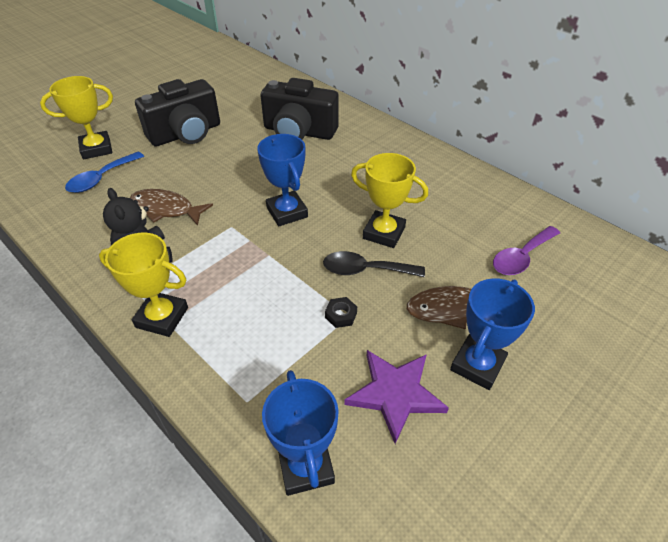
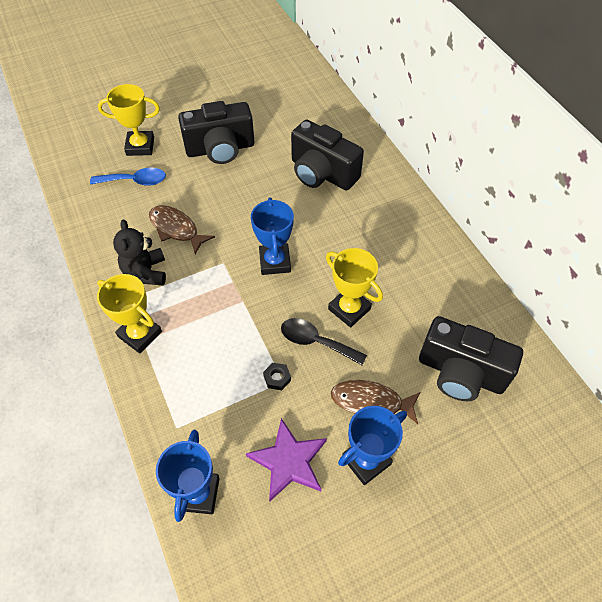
camera: 20 degrees right, 10 degrees up
(101, 178) = (135, 181): blue spoon -> blue spoon turned 150 degrees counterclockwise
(521, 257) = (460, 373): purple spoon -> black camera

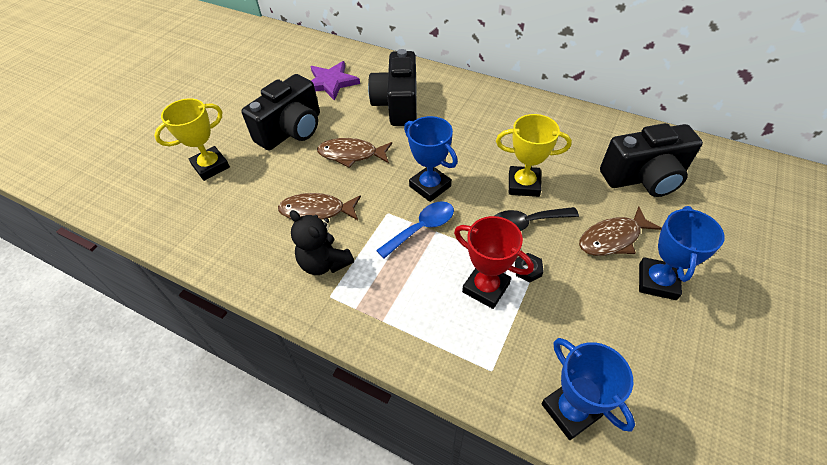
camera: 35 degrees left, 5 degrees down
(135, 181) = (234, 196): blue spoon -> blue spoon (422, 228)
(140, 334) = (374, 317): yellow trophy -> none
(233, 369) = (486, 287): none -> red trophy
(243, 197) = (351, 154): none -> brown fish
(289, 461) = (607, 325): purple star -> purple star (331, 82)
(322, 173) = (397, 105): black camera -> black camera turned 90 degrees clockwise

